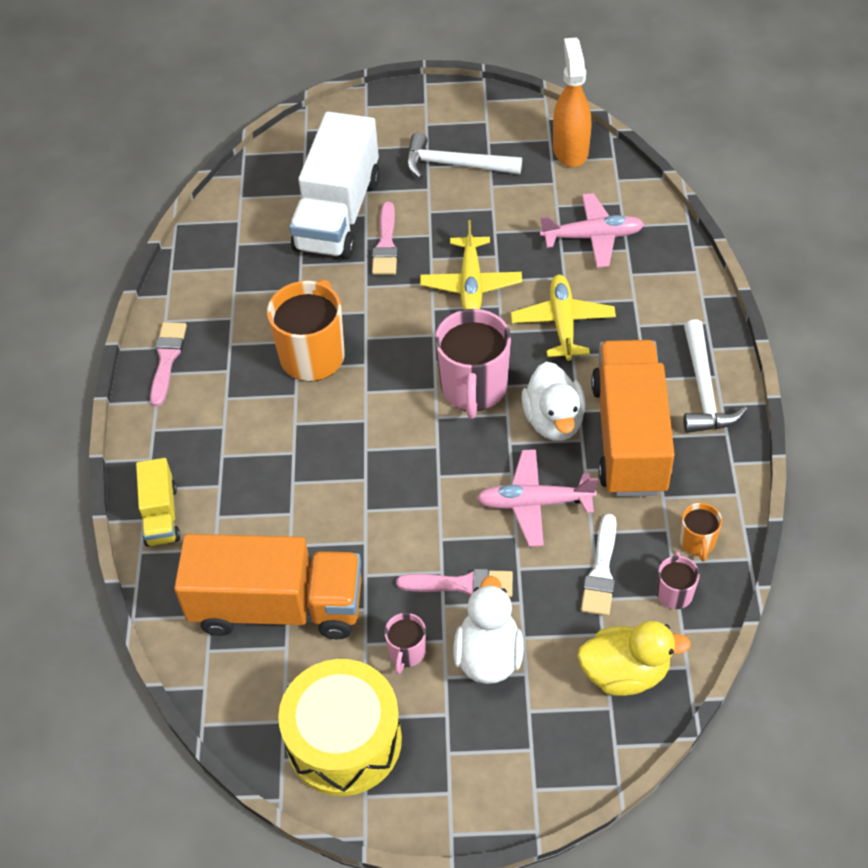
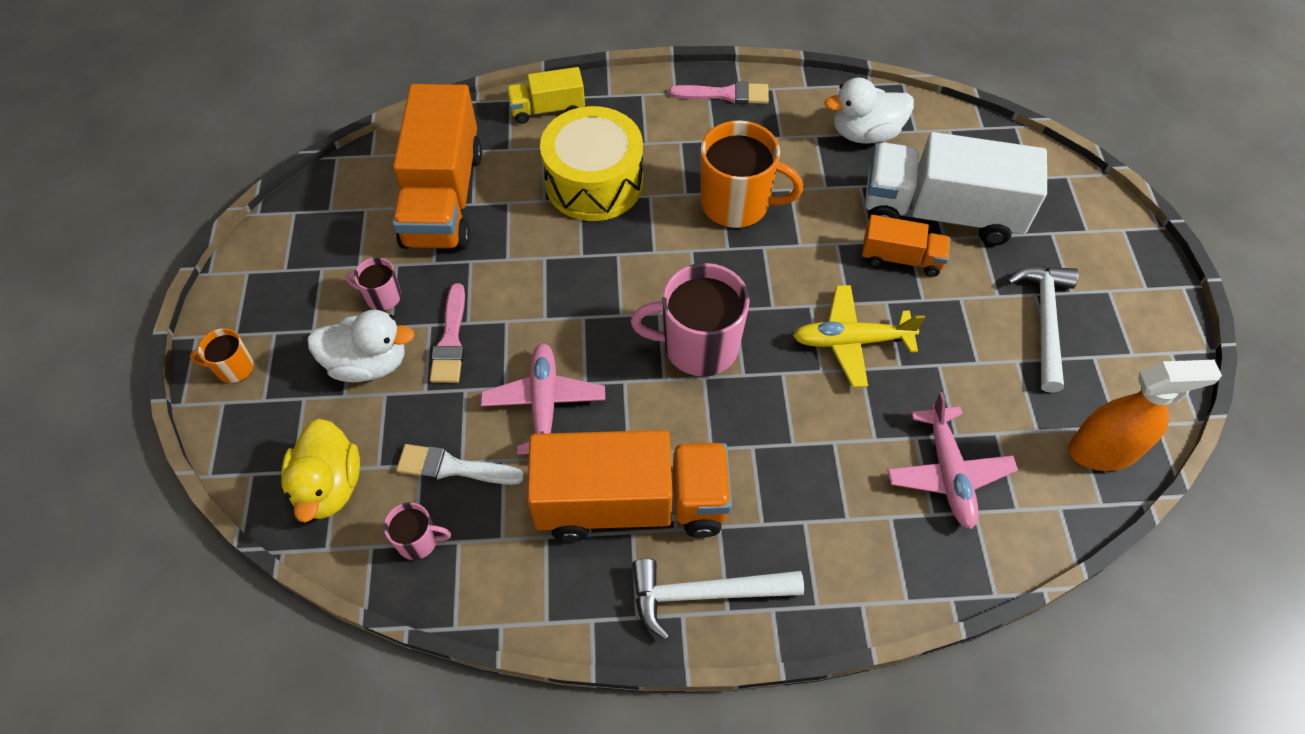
camera: 85 degrees right, 5 degrees up
(344, 740) = (302, 254): yellow drum -> yellow drum (594, 182)
(386, 244) = (901, 258): pink brush -> orange truck
(554, 421) = (654, 424): white duck -> white duck (865, 133)
(562, 323) = (800, 436): yellow plane -> none
(697, 542) = (481, 570): orange mug -> orange mug (234, 368)

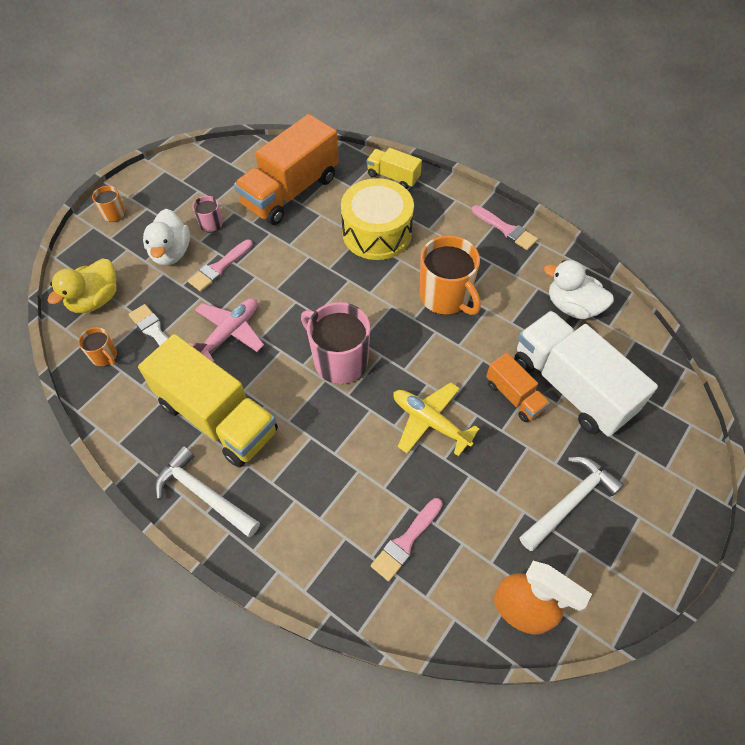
camera: 40 degrees right, 0 degrees up
(368, 363) = (171, 252): white duck -> white duck turned 45 degrees clockwise
(418, 541) = (104, 356): pink mug -> orange mug
(631, 503) = (217, 417): orange truck -> yellow truck
(948, 473) = (406, 541): pink plane -> pink brush

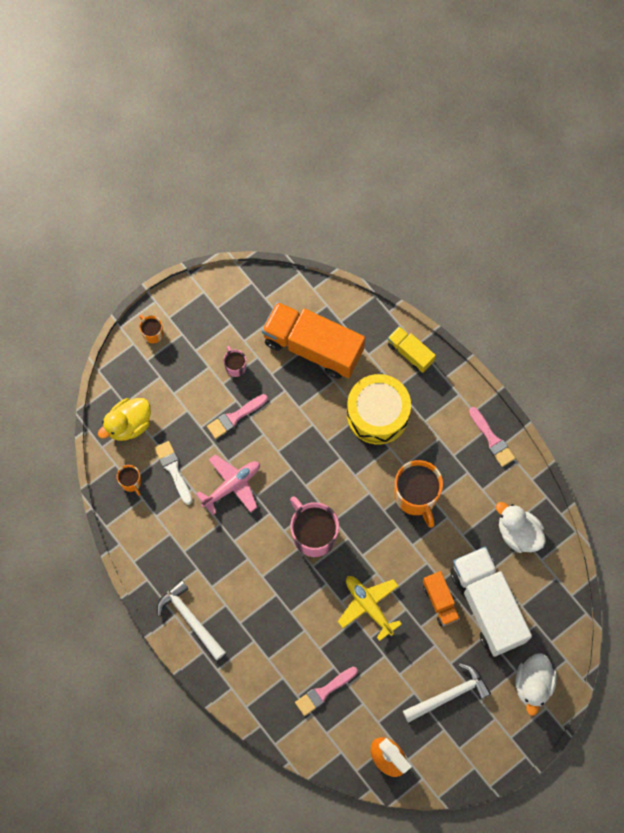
camera: 15 degrees right, 15 degrees up
(171, 252) = (196, 390): white duck -> white duck (533, 684)
(217, 417) = (210, 559): yellow truck -> none
(290, 191) = (313, 347): orange truck -> orange truck turned 60 degrees clockwise

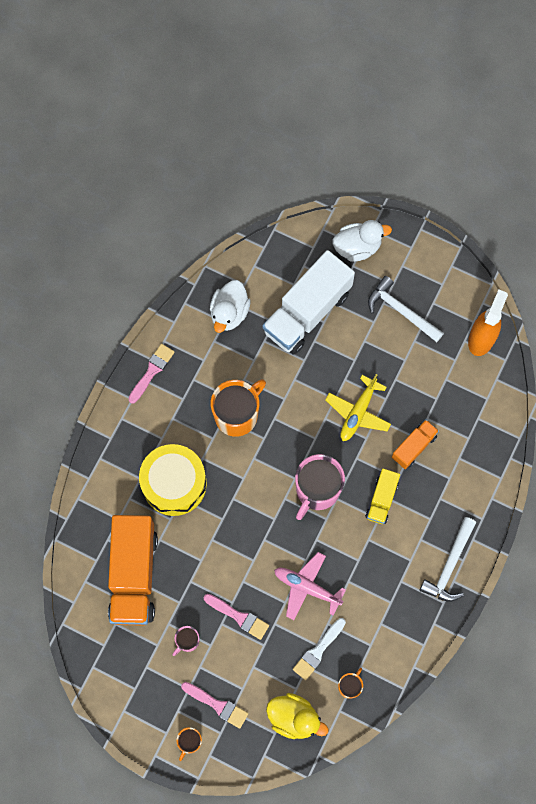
camera: 115 degrees left, 0 degrees up
(324, 692) = (453, 417): pink brush -> pink brush (217, 705)
(410, 353) = (99, 480): yellow truck -> yellow truck (381, 499)
(440, 601) = (323, 353): orange truck -> orange truck (414, 447)

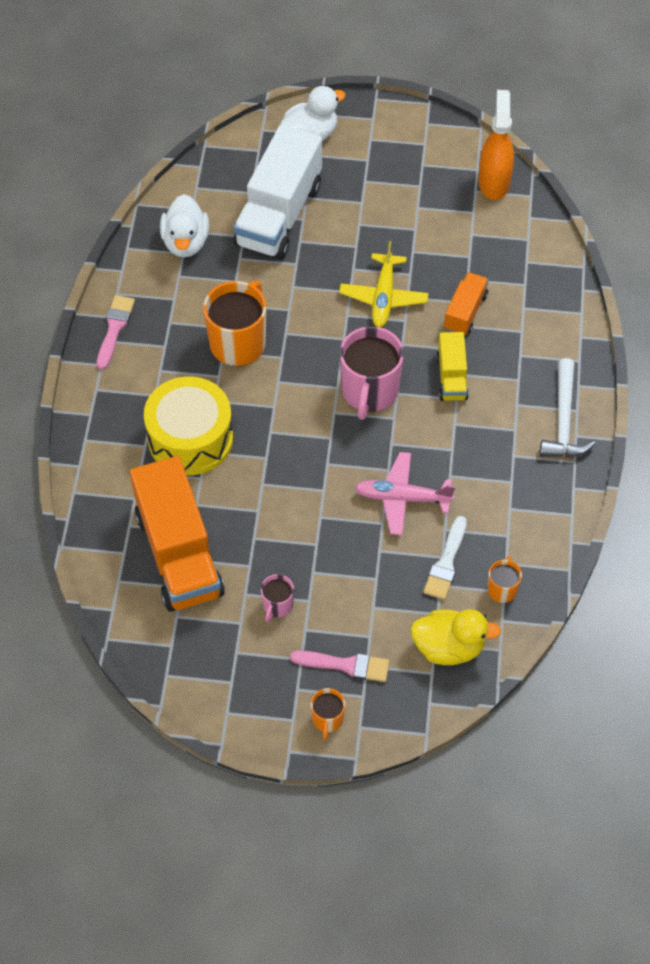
camera: 20 degrees left, 15 degrees down
(239, 617) = (331, 557): pink brush -> none
(401, 311) = (389, 182): white hammer -> none

